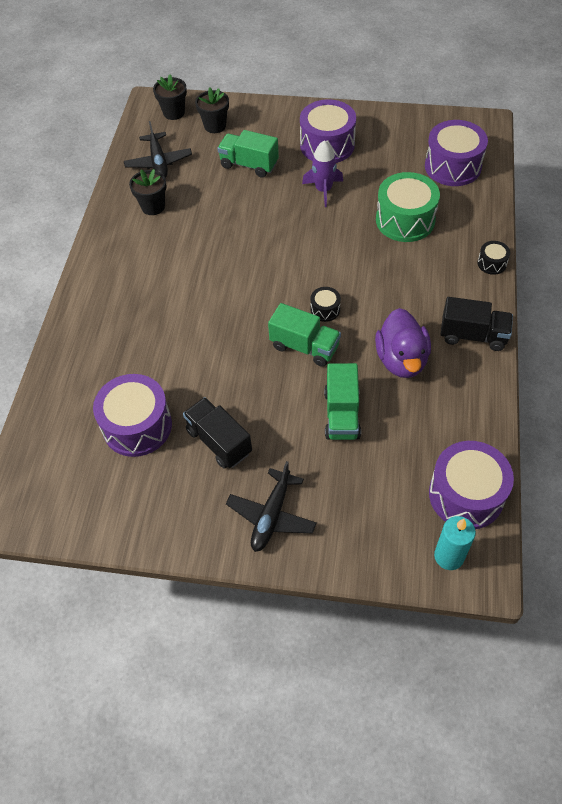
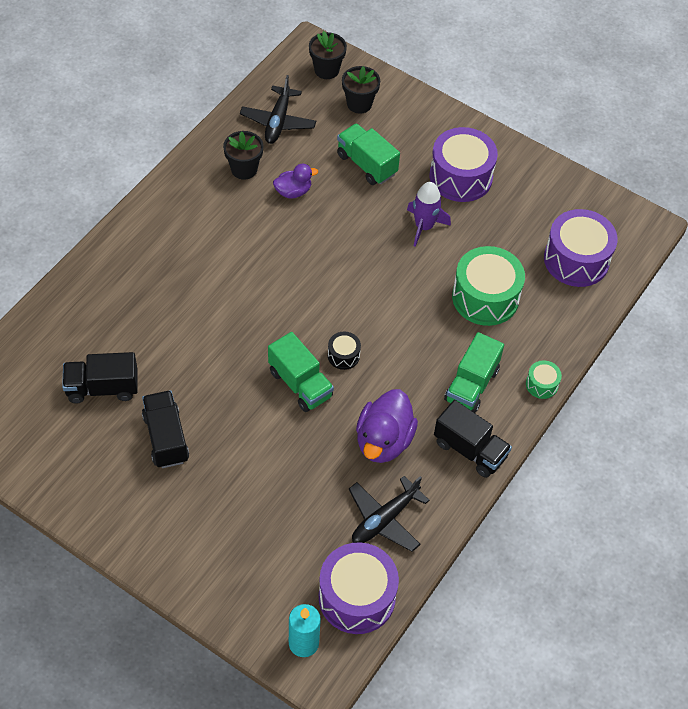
camera: 20 degrees right, 0 degrees up
(137, 426) = (102, 388): purple drum -> black truck
(203, 207) = (293, 191): none -> purple duck
(271, 515) = (171, 528): black plane -> black plane (384, 519)
(342, 414) = (293, 466): green truck -> green truck (471, 385)
(492, 263) = (542, 384): black drum -> green drum

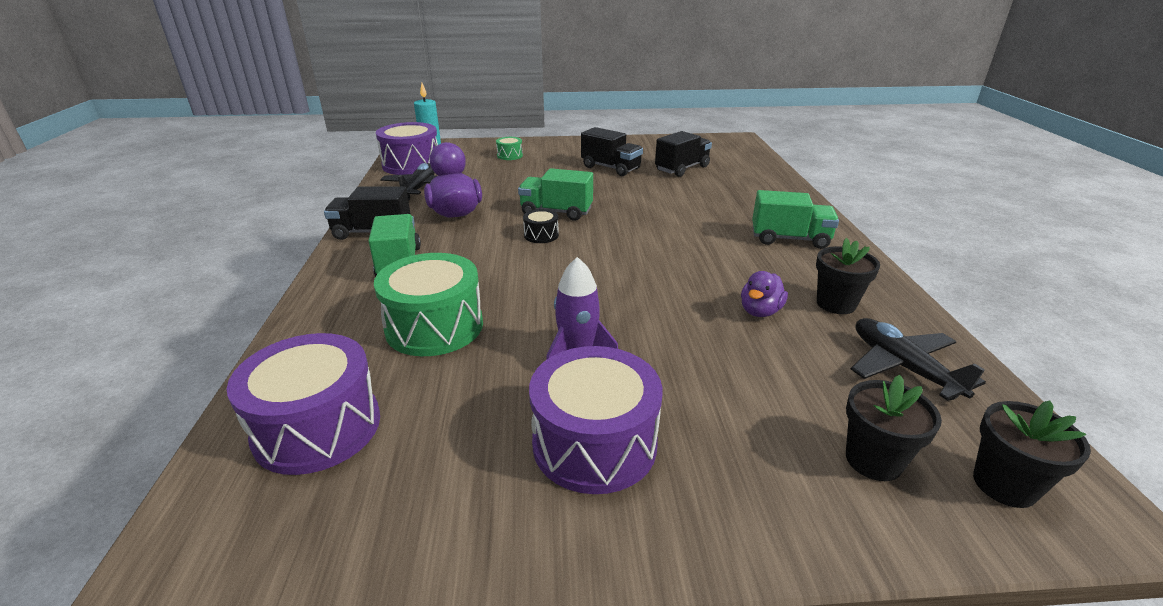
camera: 145 degrees right, 25 degrees down
(366, 164) = (734, 382): green truck -> green truck (789, 239)
(542, 384) = (317, 290): green drum -> green drum (510, 155)

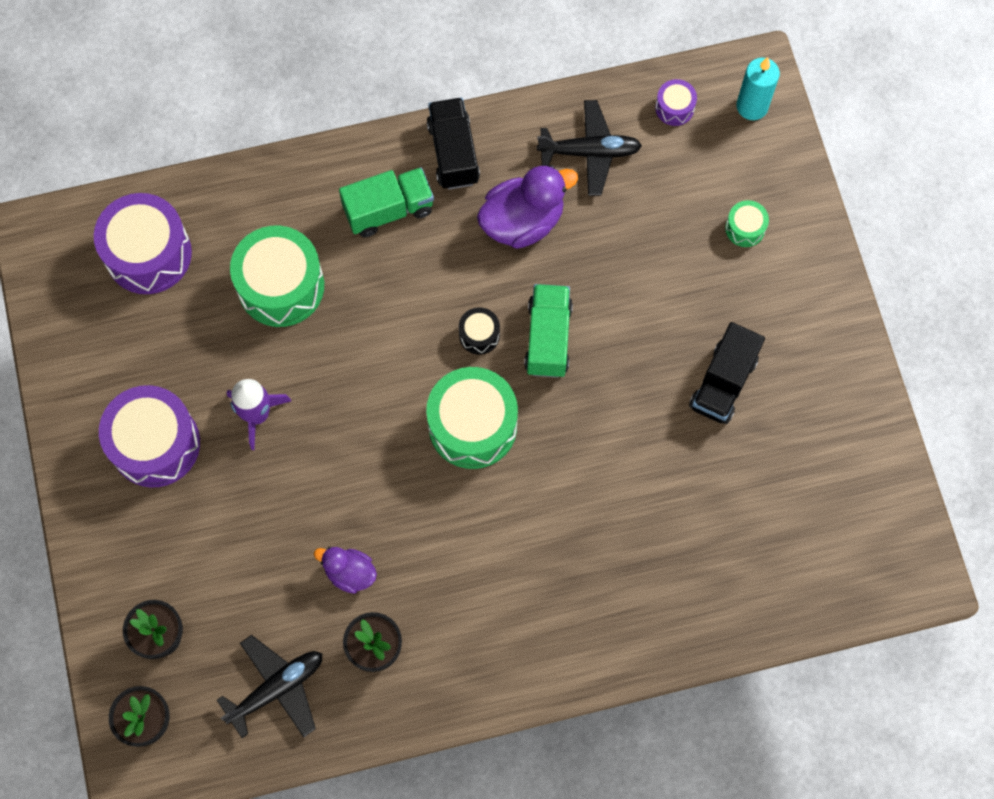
camera: 80 degrees right, 40 degrees up
(411, 165) = (674, 108): purple drum -> purple drum, size x0.47
(620, 244) = (472, 426): none -> green drum
(682, 168) = (744, 487): black truck -> none
(789, 239) = (521, 621): green truck -> none

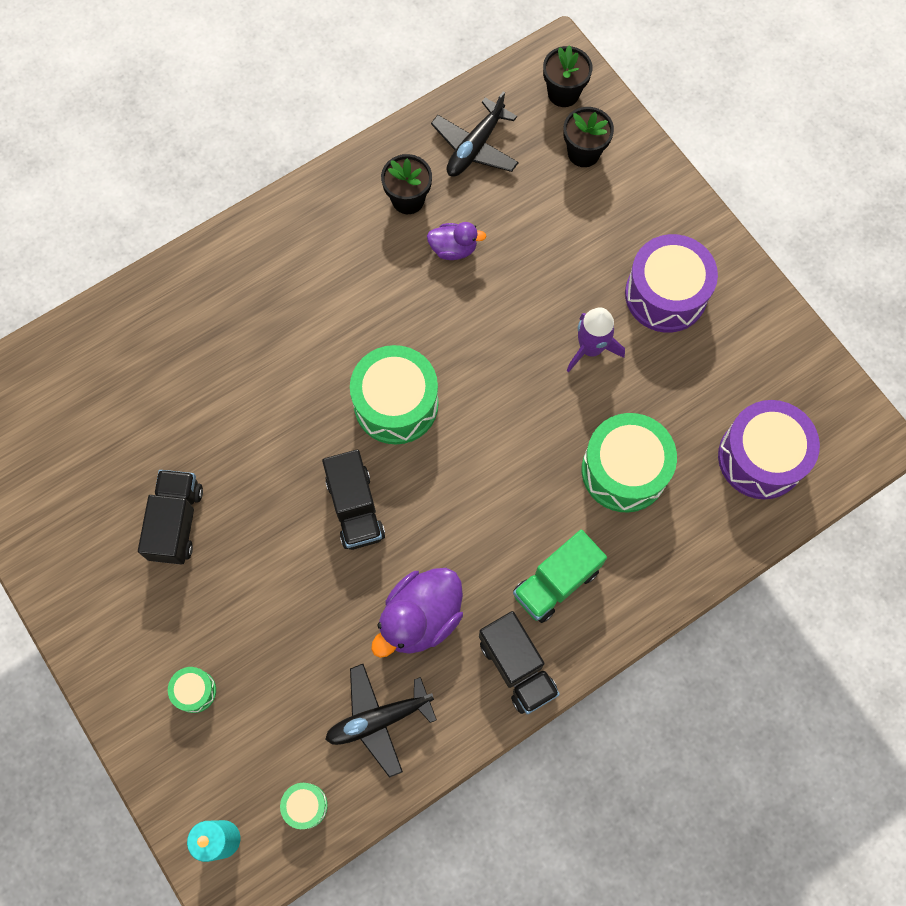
camera: 160 degrees right, 0 degrees up
(479, 335) = (421, 489): black drum -> none
(548, 338) = (355, 508): green truck -> black truck
(674, 108) = (305, 806): purple drum -> green drum

